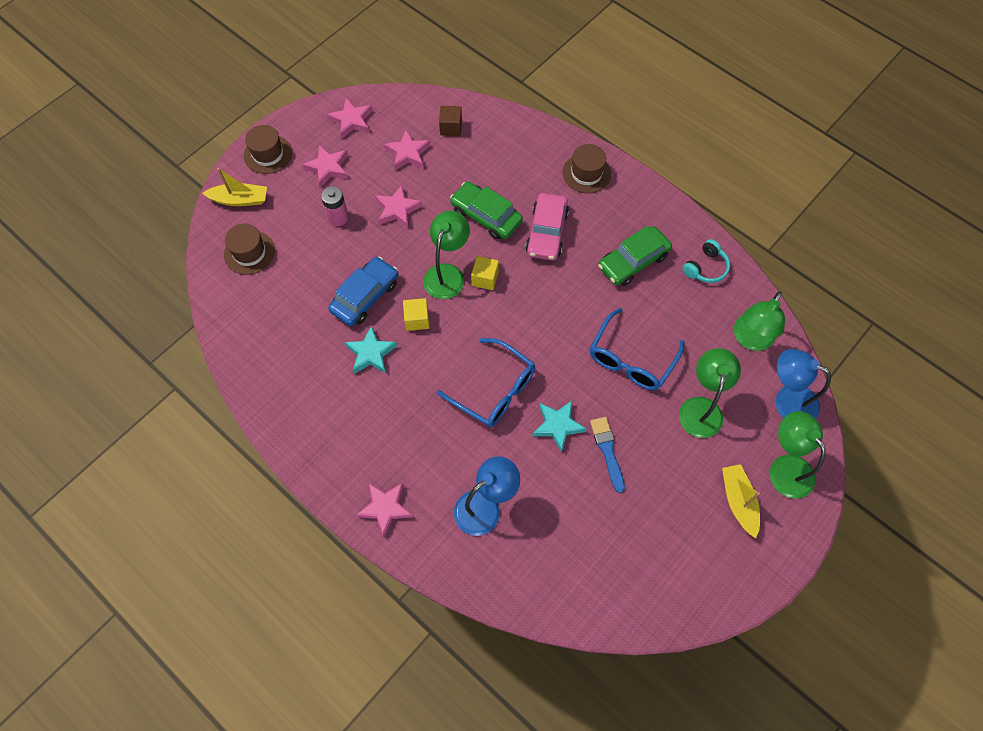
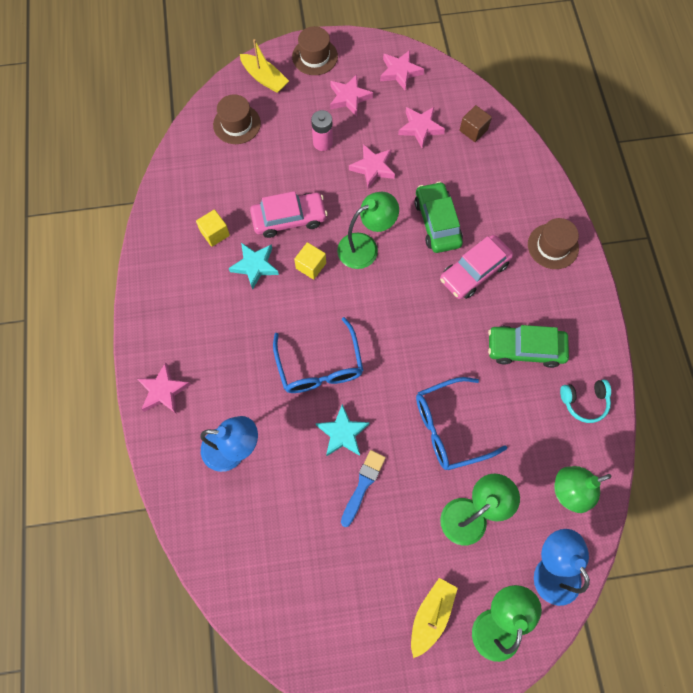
camera: 40 degrees right, 5 degrees up
(365, 296) = (289, 219): blue car -> pink car
(485, 279) = (391, 272): yellow cube -> yellow cube (215, 233)

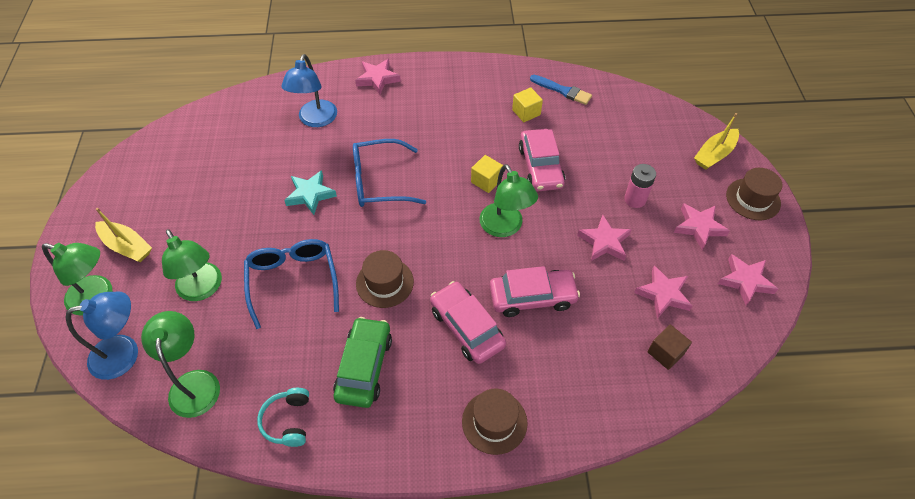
camera: 95 degrees right, 15 degrees down
(237, 124) = (652, 131): brown hat -> brown hat (384, 282)
(255, 266) = (489, 139): turquoise star -> none
(363, 485) = (258, 206): blue brush -> blue brush (563, 91)
(437, 222) = (532, 297): green car -> pink car

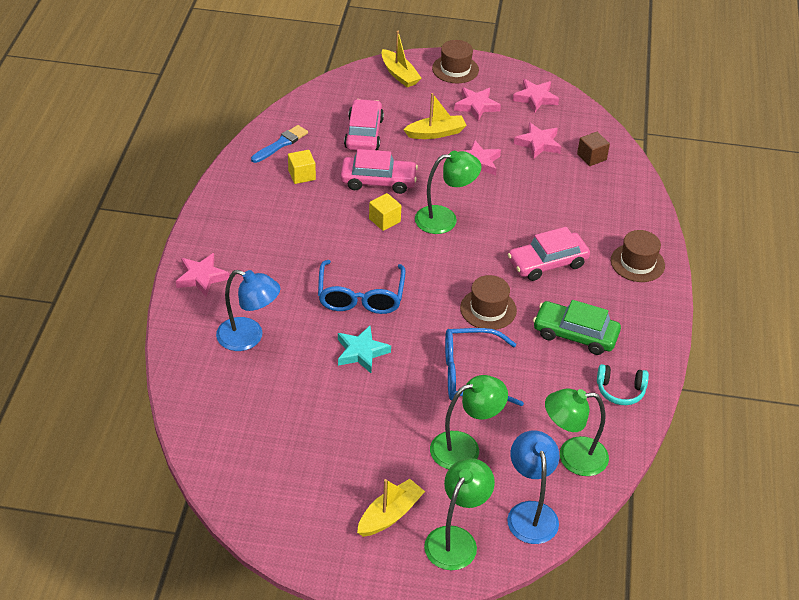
camera: 80 degrees left, 10 degrees down
(532, 297) = (525, 217): pink car -> pink car (364, 133)
(635, 199) = (436, 133): pink battery -> yellow boat

